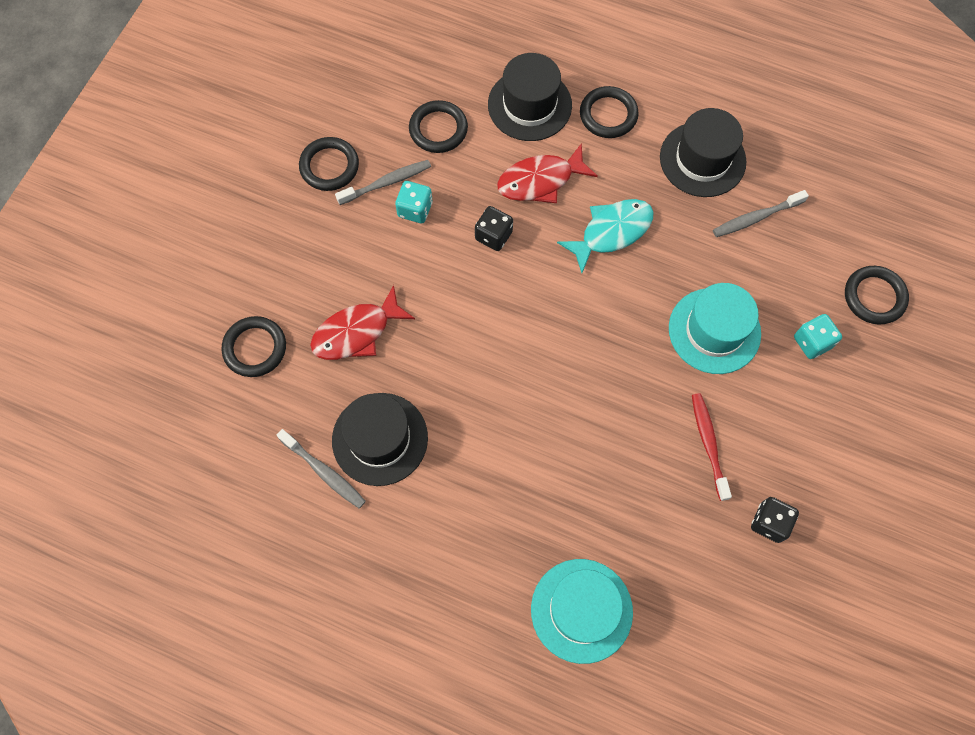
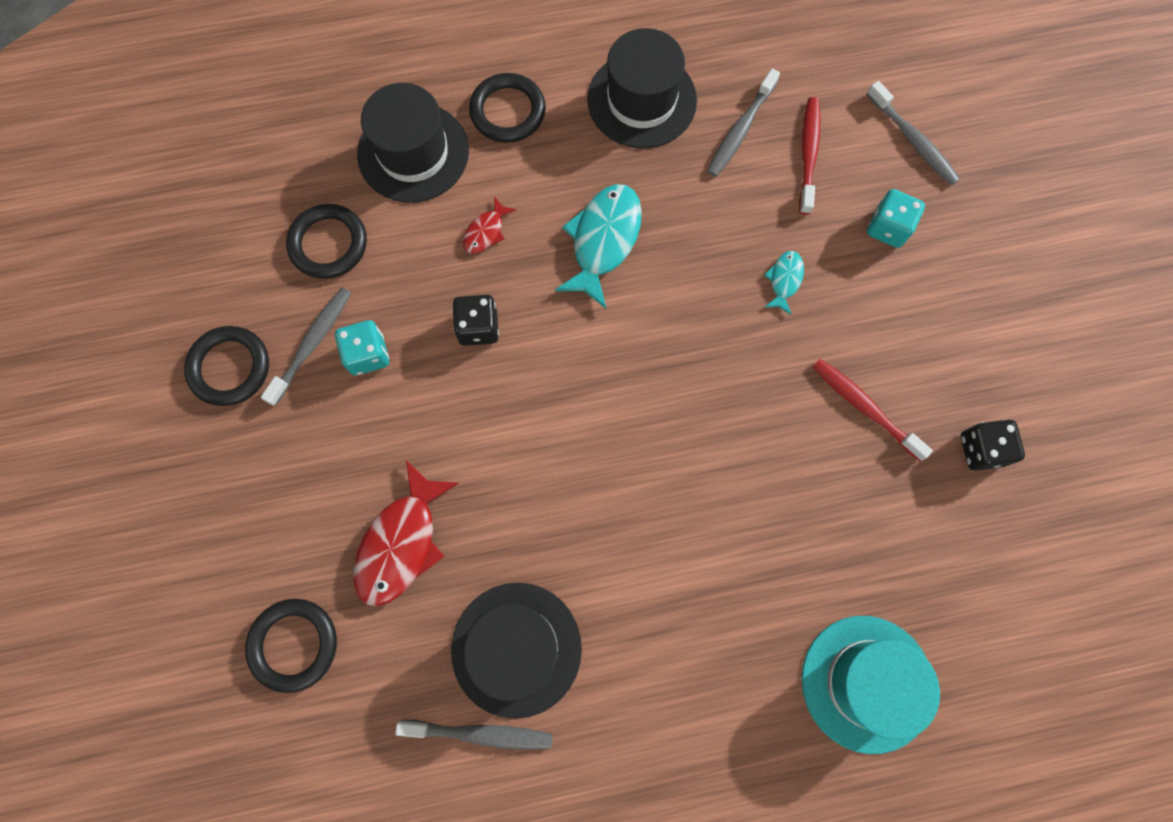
camera: 35 degrees left, 5 degrees up
(540, 181) = (486, 231): red fish -> red fish, size x0.50
(714, 331) = (784, 280): turquoise hat -> turquoise fish
(792, 261) = (808, 154): none -> red toothbrush
(874, 297) = (912, 140): black ring -> grey toothbrush

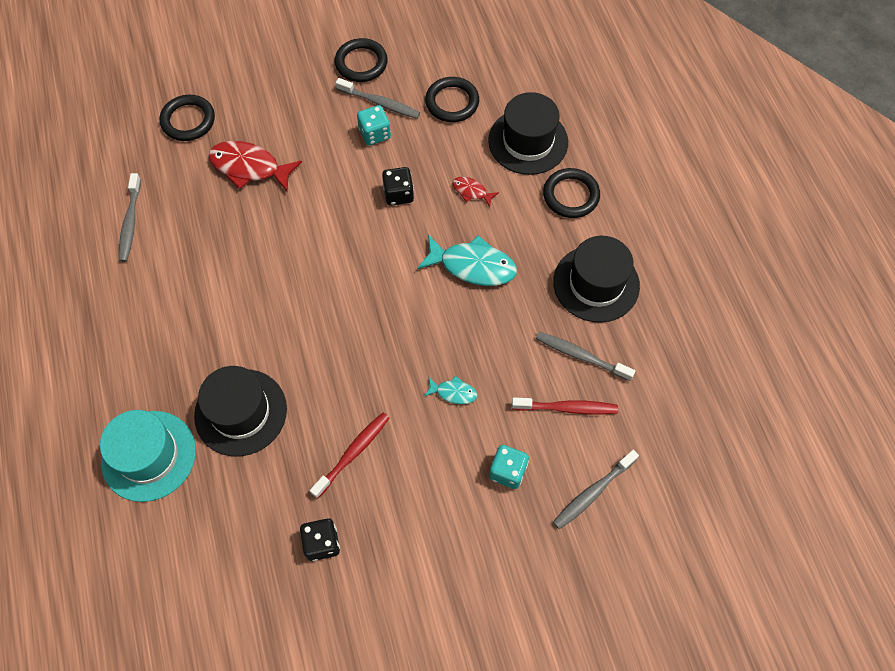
camera: 85 degrees right, 10 degrees down
(516, 649) = (181, 237): black hat -> black hat (240, 412)

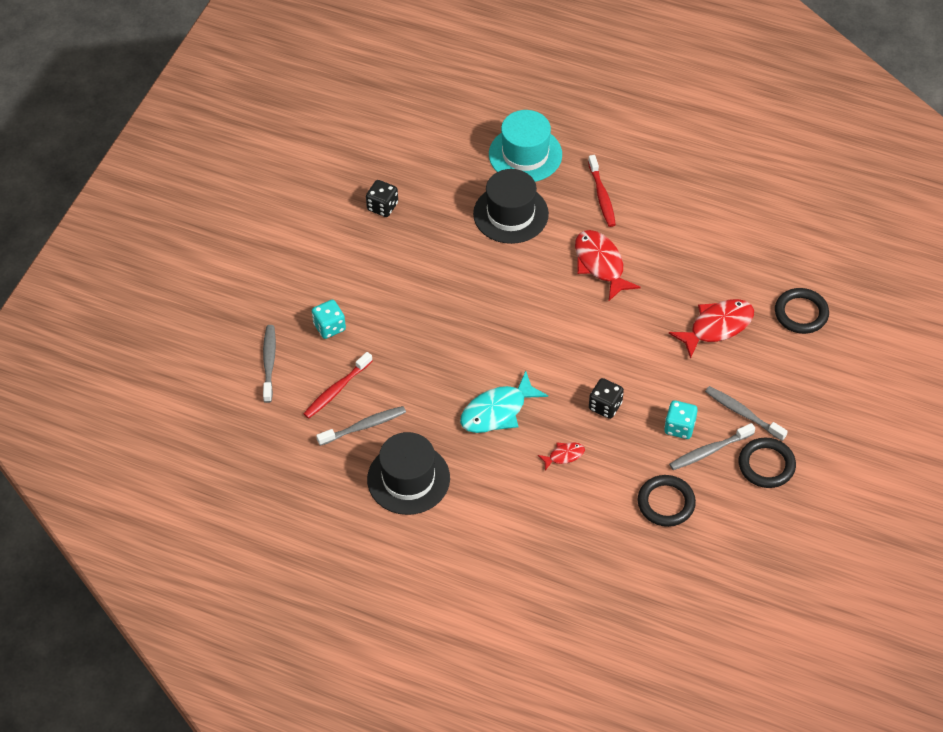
camera: 130 degrees right, 10 degrees down
(130, 222) = (727, 231): grey toothbrush -> grey toothbrush (743, 413)
(246, 294) = (600, 264): none -> red fish
(353, 453) = (424, 254): red toothbrush -> red toothbrush (601, 196)
(453, 392) = (411, 334): turquoise fish -> none
(528, 141) = (577, 529): black hat -> none
(571, 195) = (498, 521): black ring -> none

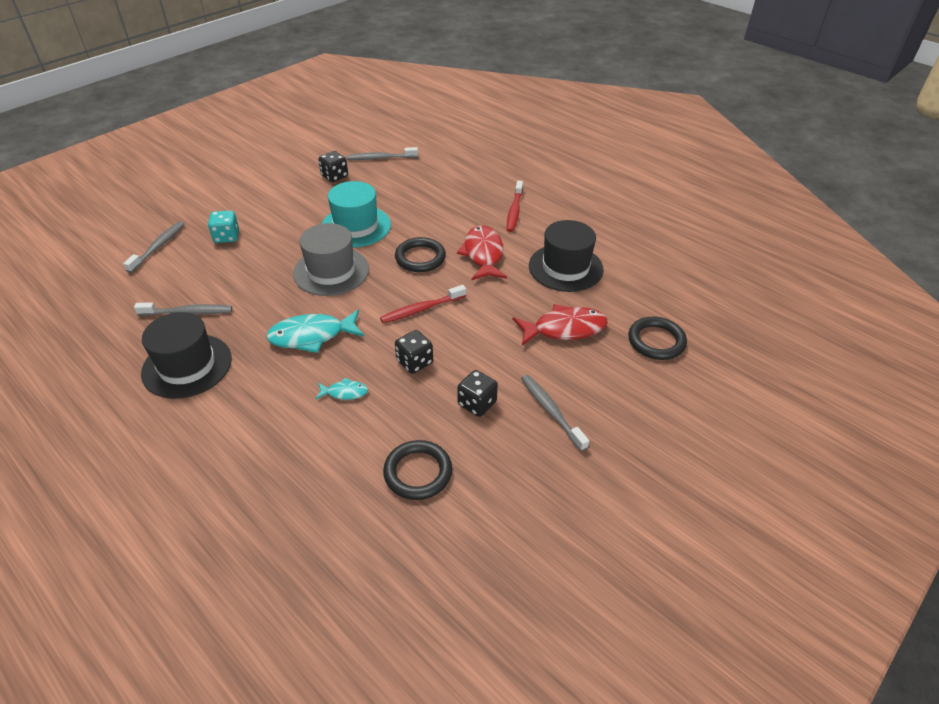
camera: 20 degrees right, 10 degrees down
(336, 390) = (191, 280): red toothbrush -> red toothbrush (421, 309)
(466, 334) = (331, 271): none -> grey hat
(510, 214) = (430, 204): black hat -> black hat (565, 267)
(525, 154) = (469, 173): turquoise hat -> turquoise hat (356, 226)
(564, 456) = (344, 392): red fish -> turquoise fish
(679, 427) = (477, 403): turquoise dice -> black dice
(709, 451) = (495, 436): grey toothbrush -> grey toothbrush (381, 158)
(766, 465) = (551, 470): black ring -> black ring (420, 258)

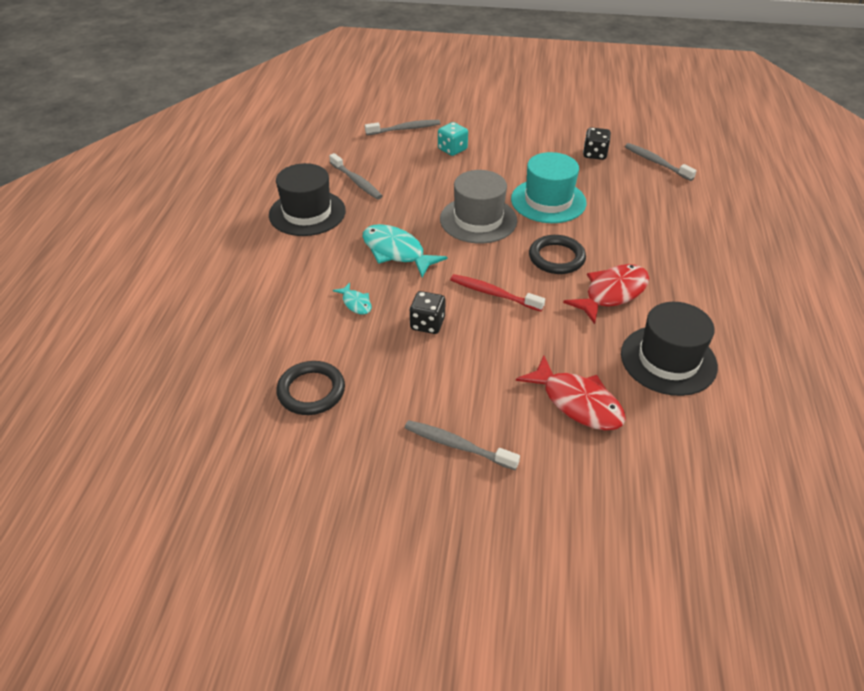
camera: 55 degrees right, 0 degrees up
(477, 403) = (418, 388): black dice -> none
(514, 211) = (704, 281): red toothbrush -> none
(551, 411) = (457, 445): grey toothbrush -> grey toothbrush turned 90 degrees counterclockwise
(656, 341) = (643, 487): black ring -> none

